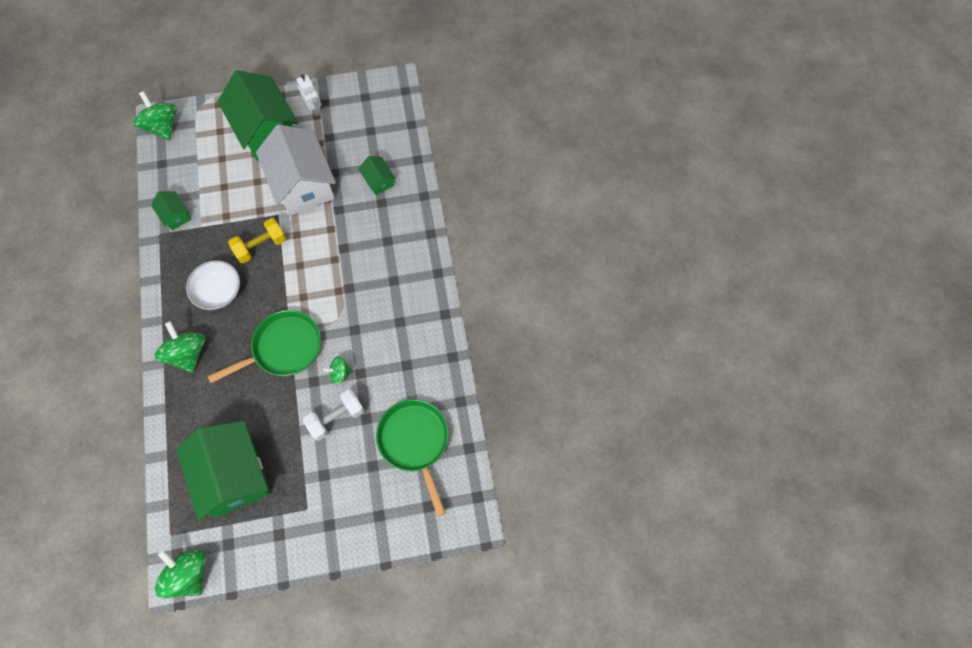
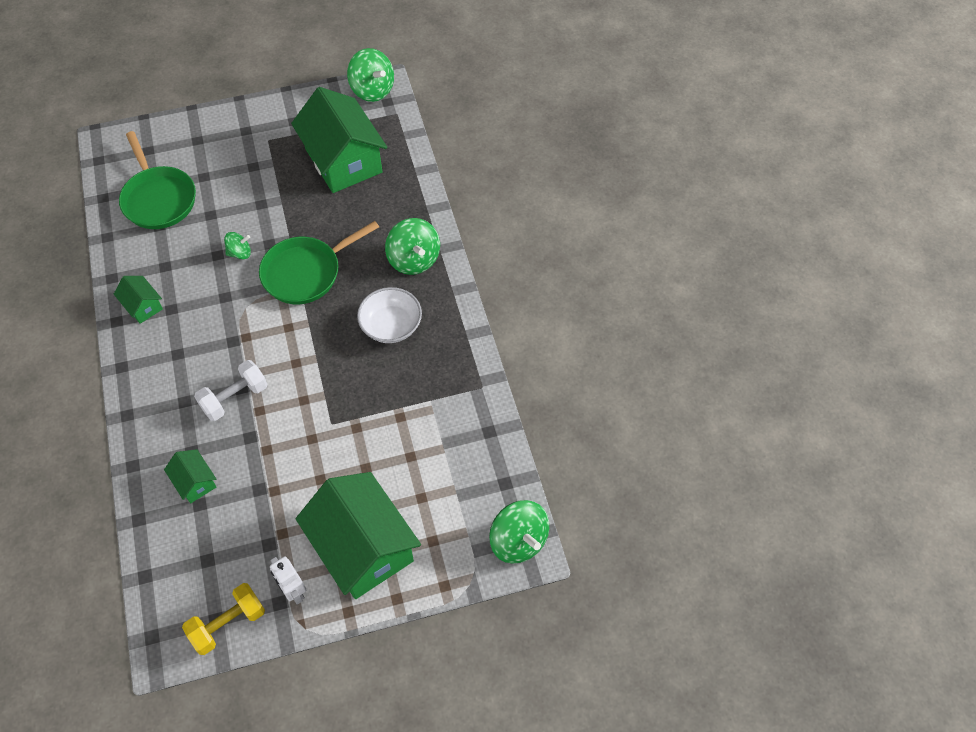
camera: 175 degrees right, 10 degrees down
(175, 215) = (466, 412): green house -> green house (143, 306)
(261, 246) = (347, 382): yellow dumbbell -> yellow dumbbell (228, 623)
(303, 184) = (301, 469): white house -> none
(336, 418) = (242, 213): white dumbbell -> white dumbbell (235, 398)

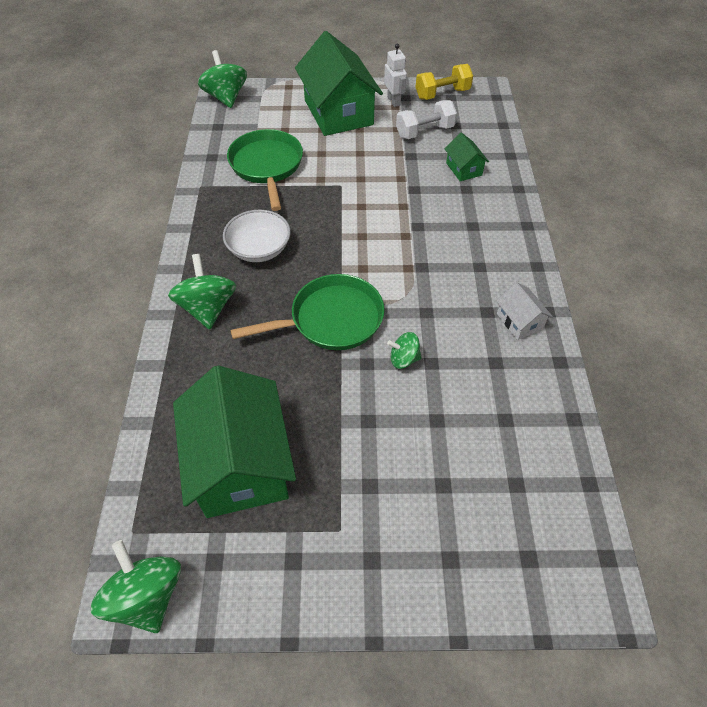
camera: 165 degrees left, 5 degrees down
(143, 306) = (519, 321): green house -> white house
(158, 198) = (508, 462): green pan -> green pan (267, 166)
(235, 398) = (424, 219): white dumbbell -> white dumbbell (424, 132)

